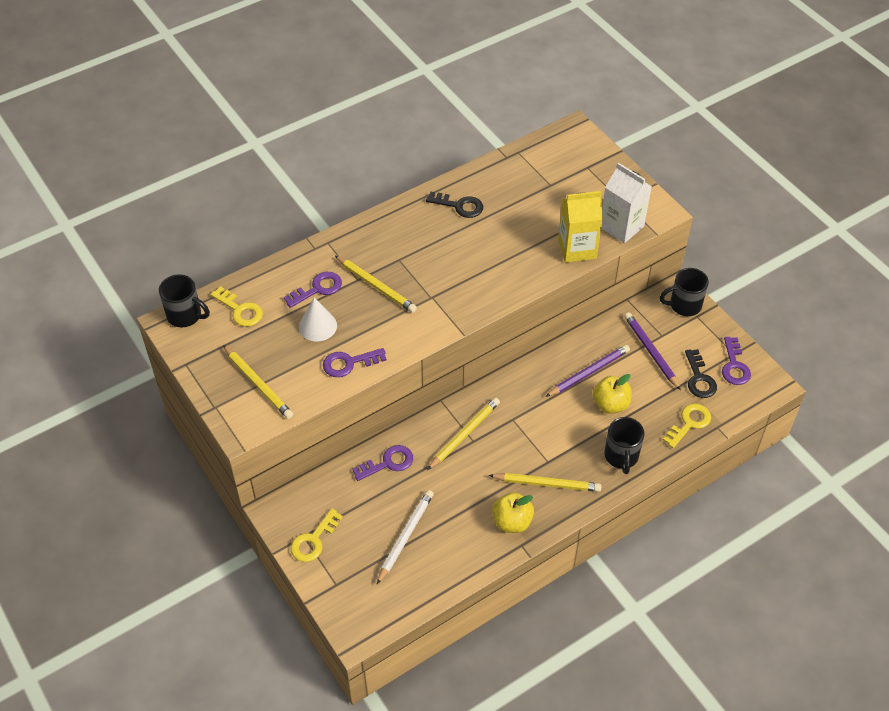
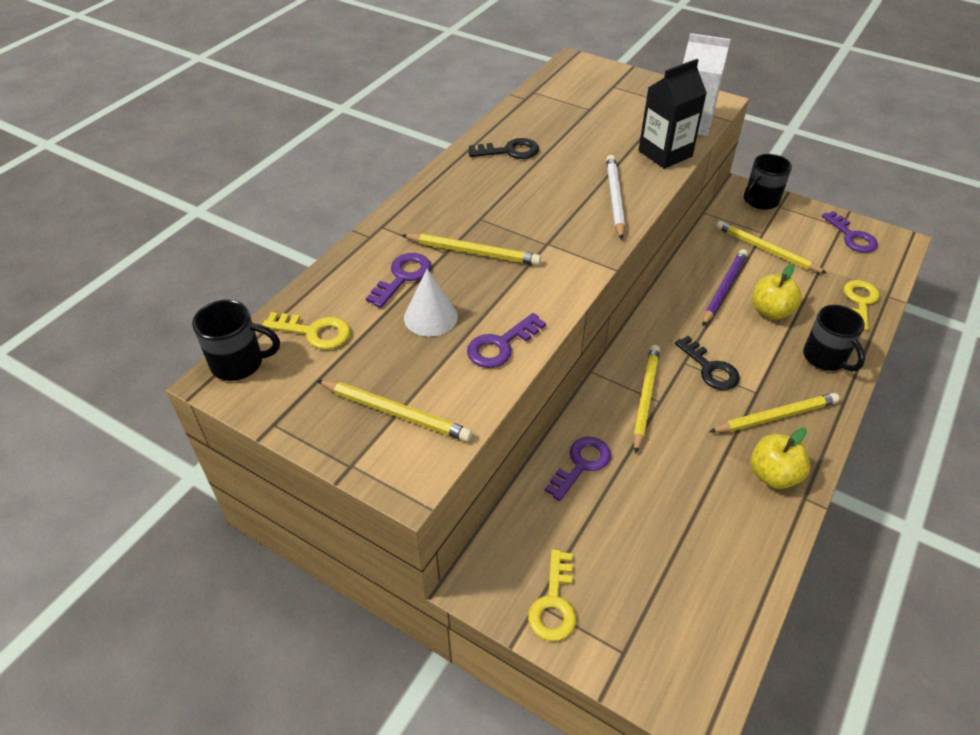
camera: 25 degrees left, 5 degrees down
(405, 536) = (666, 546): white pencil -> white pencil (614, 198)
(577, 249) = (665, 153): yellow carton -> black carton
(651, 352) = (766, 250): purple pencil -> yellow pencil
(699, 378) = (831, 258): black key -> black key (710, 368)

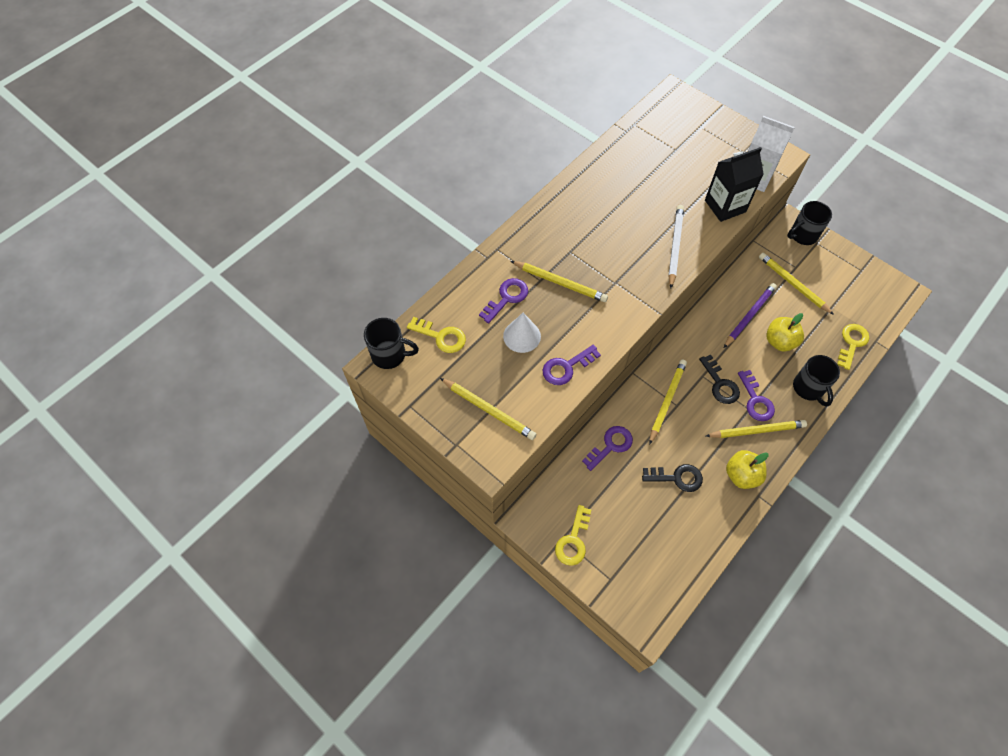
camera: 10 degrees right, 15 degrees up
(509, 151) = (603, 187): black key -> black key (677, 478)
(852, 237) = (866, 281): purple key -> purple key (755, 400)

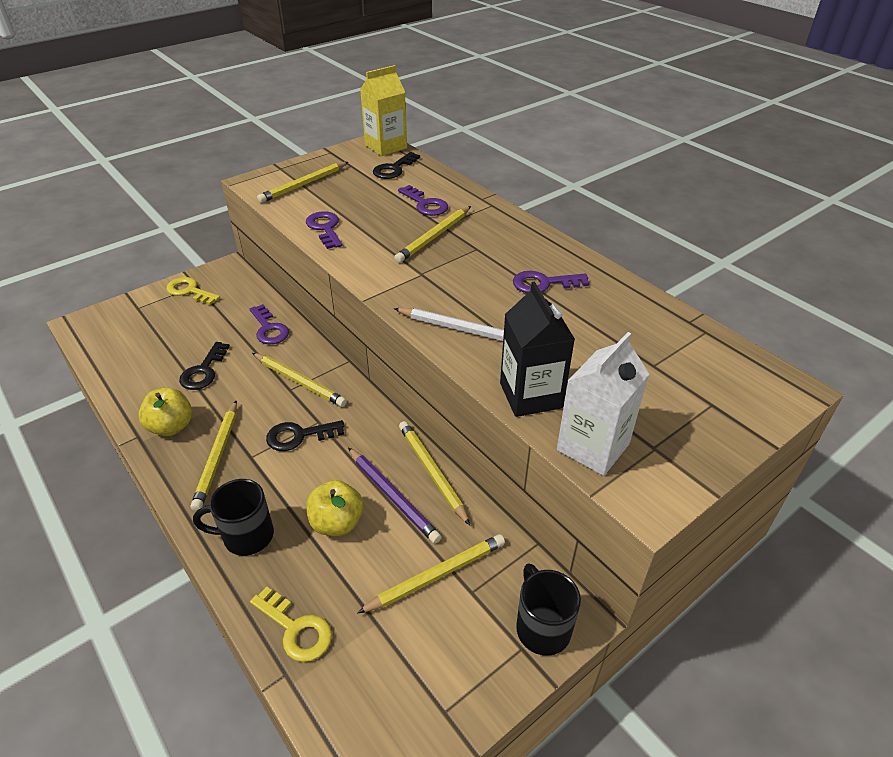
camera: 100 degrees right, 20 degrees down
(390, 355) = (386, 147): black mug -> yellow carton
(441, 337) = (394, 169): yellow key -> black key
(522, 336) = (375, 208): white cone -> none
(722, 298) = (432, 472): none -> yellow pencil
(755, 400) = (259, 467): purple key -> purple key (544, 283)

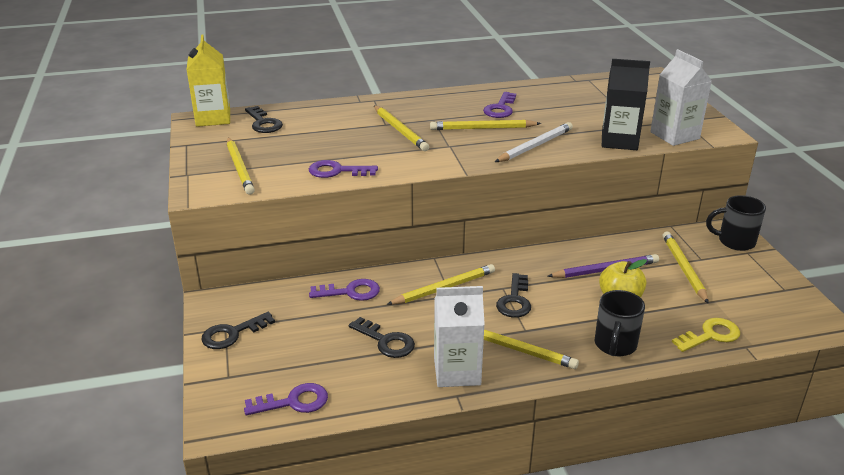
camera: 65 degrees left, 10 degrees down
(171, 426) = (457, 371): yellow apple -> white carton
(190, 291) = (232, 334): yellow key -> black key
(425, 204) = (344, 123): purple key -> purple key (293, 402)
(432, 472) = (589, 248): yellow pencil -> yellow pencil (482, 128)

